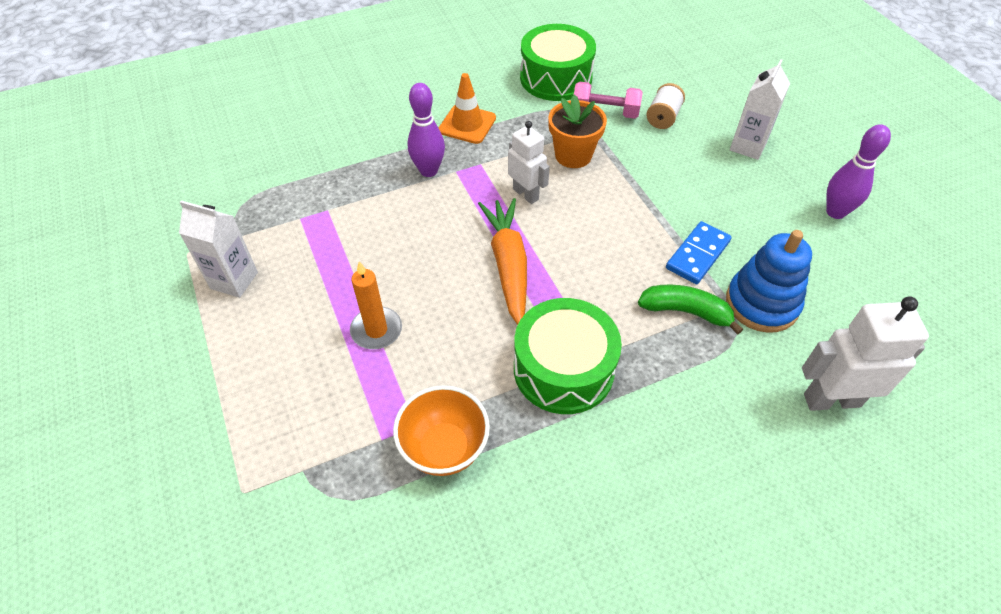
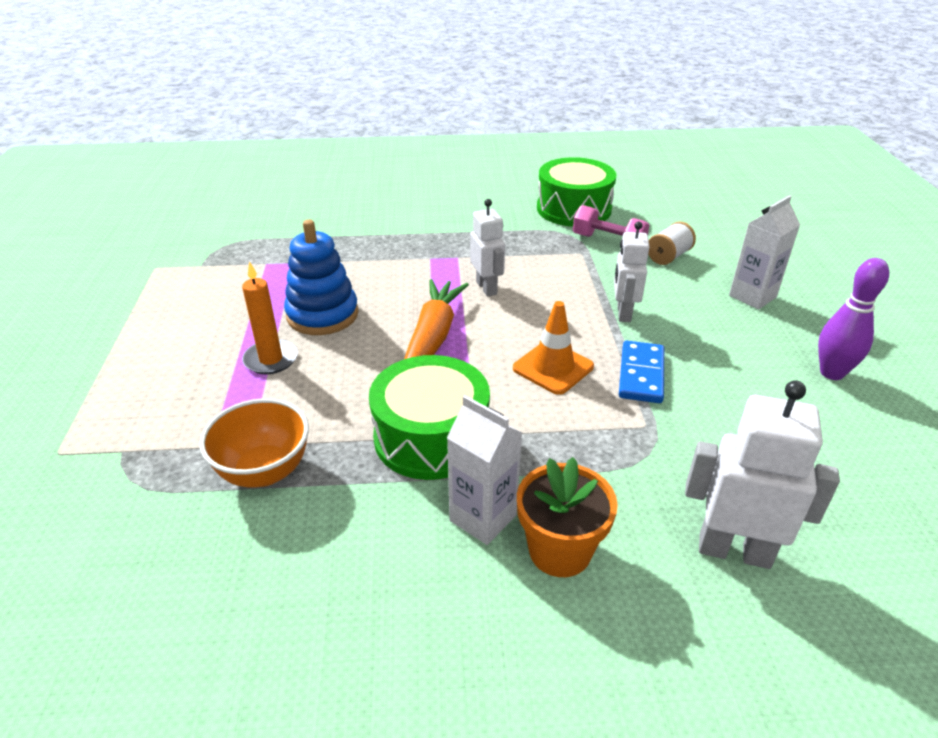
camera: 20 degrees right, 15 degrees down
(234, 280) = (177, 295): white carton -> white carton (483, 518)
(428, 171) = (405, 253): purple bowling pin -> none
(467, 124) = (464, 227): orange traffic cone -> orange traffic cone (553, 367)
(573, 155) = (554, 268): orange flower pot -> orange flower pot (560, 551)
(654, 192) = (623, 313): none -> white robot
(686, 311) = (598, 420): green banana -> none
(698, 255) = (641, 375): blue domino -> blue domino turned 45 degrees counterclockwise
(761, 303) = (693, 434): blue stacking toy -> blue stacking toy (322, 315)

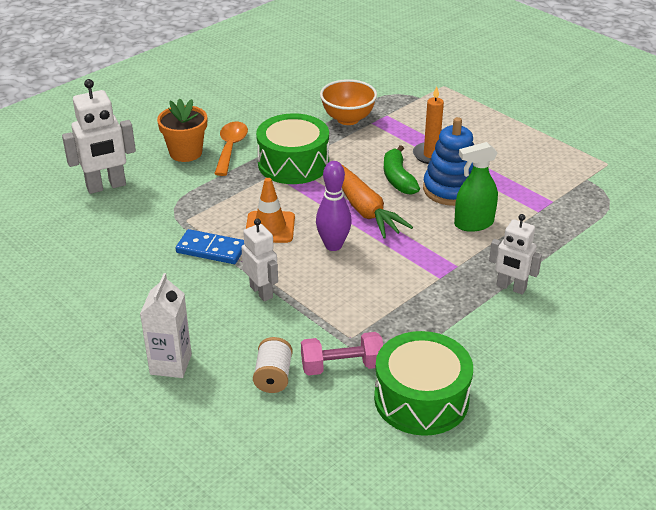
camera: 140 degrees right, 0 degrees up
(349, 352) = (398, 178): none -> green banana
(361, 279) = (473, 224): none -> green spray bottle
(483, 518) = (230, 148): white carton -> orange spoon
(487, 288) = (380, 262): white robot -> white robot (511, 287)
(641, 375) = (211, 250): blue domino -> blue domino turned 45 degrees counterclockwise
(831, 373) = (81, 315): purple bowling pin -> purple bowling pin (333, 245)

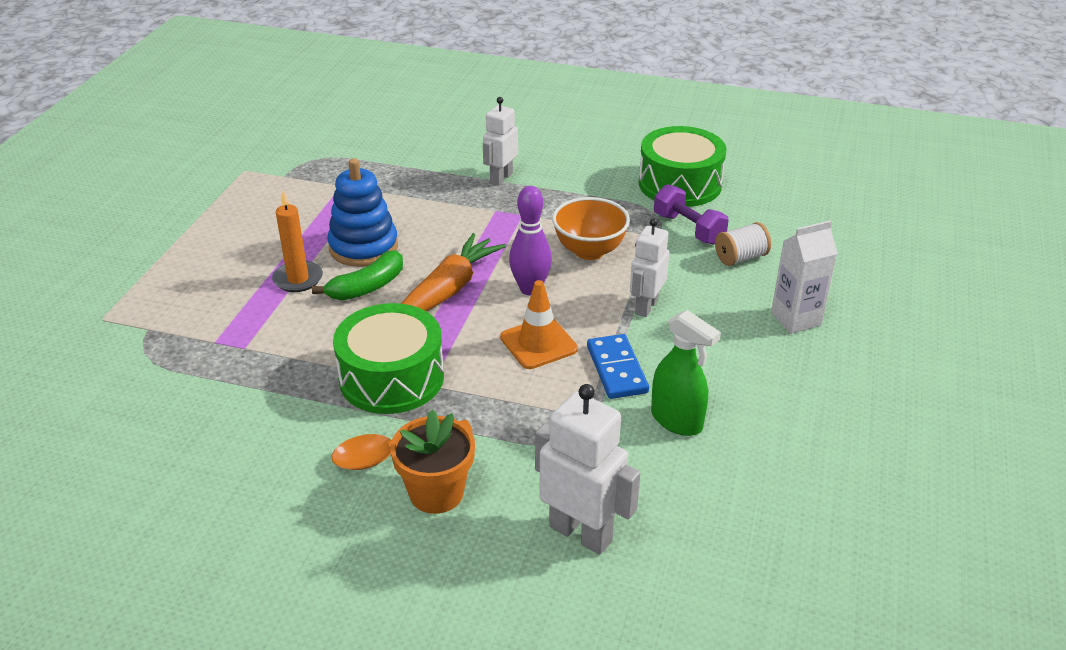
camera: 120 degrees left, 0 degrees up
(342, 366) = (688, 229): pink dumbbell -> purple dumbbell
(348, 119) = (245, 372): orange bowl -> orange bowl (589, 251)
(473, 224) = (418, 218): green spray bottle -> green spray bottle (677, 420)
(511, 287) = (501, 178): white robot -> white robot turned 150 degrees counterclockwise

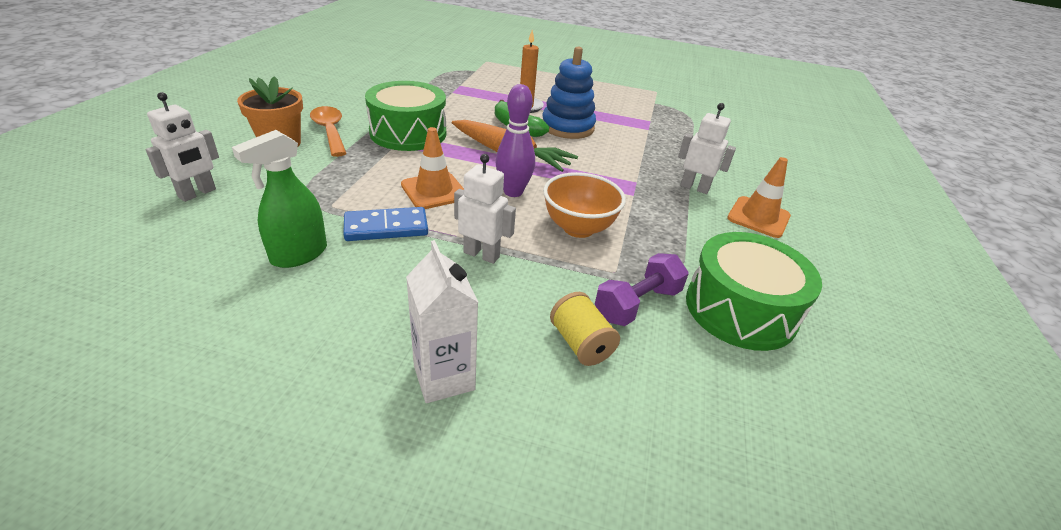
camera: 85 degrees right, 0 degrees up
(548, 153) = (758, 217): none -> orange traffic cone
(581, 533) = (197, 193): white robot -> white robot, size x0.66
(741, 257) = (581, 343): white spool -> yellow spool

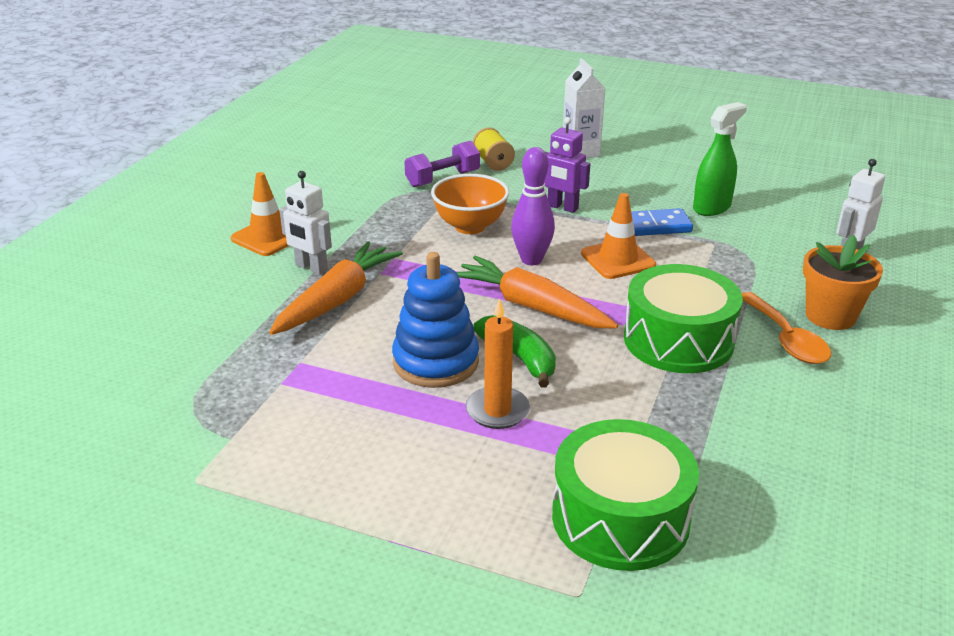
camera: 170 degrees left, 5 degrees down
(481, 254) = (562, 207): white robot -> purple robot
(654, 163) = (337, 300): none -> orange carrot
(740, 309) = (363, 176): green drum -> green drum (620, 518)

